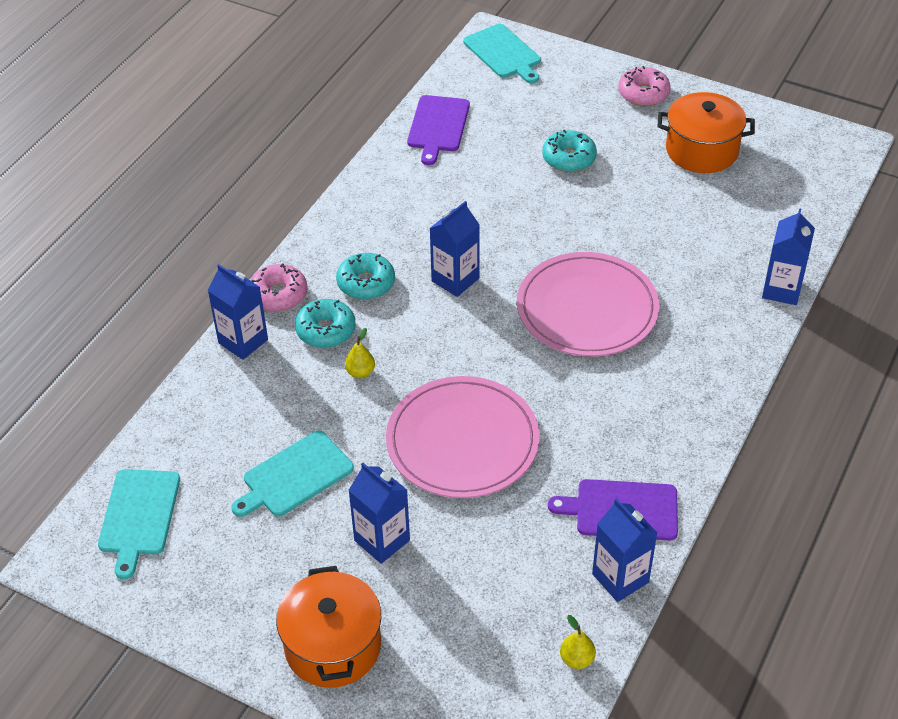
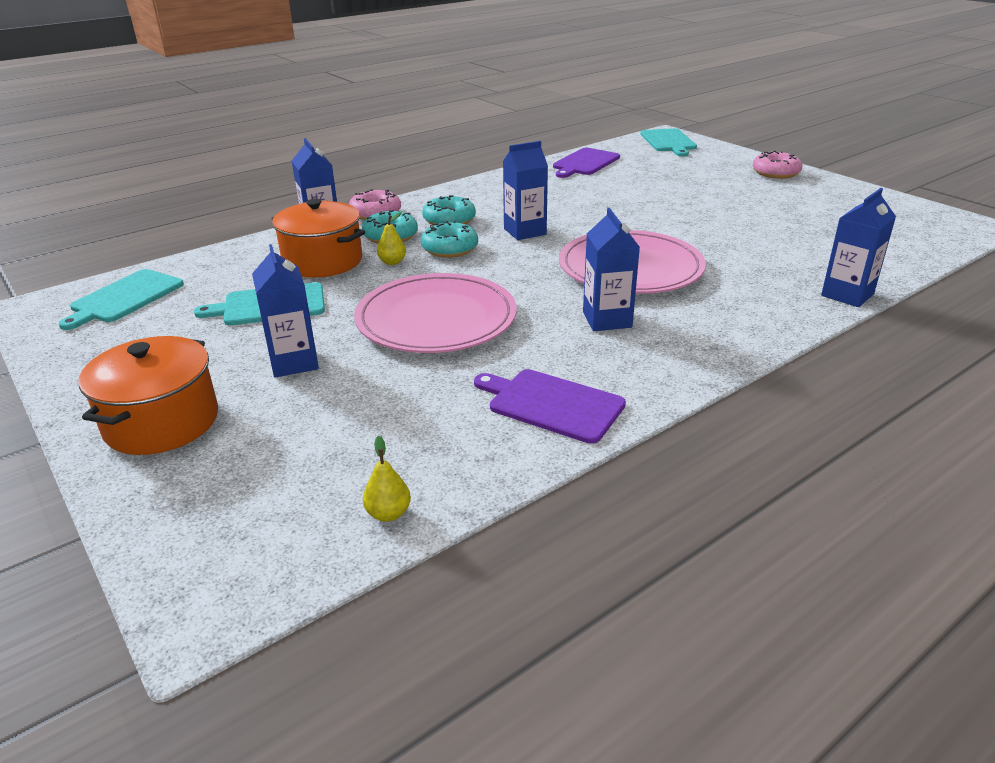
camera: 25 degrees right, 15 degrees down
(569, 158) = (682, 192): turquoise donut -> turquoise donut (450, 249)
(620, 578) = (502, 458): blue carton -> blue carton (607, 320)
(701, 150) = (812, 206): orange pot -> orange pot (322, 261)

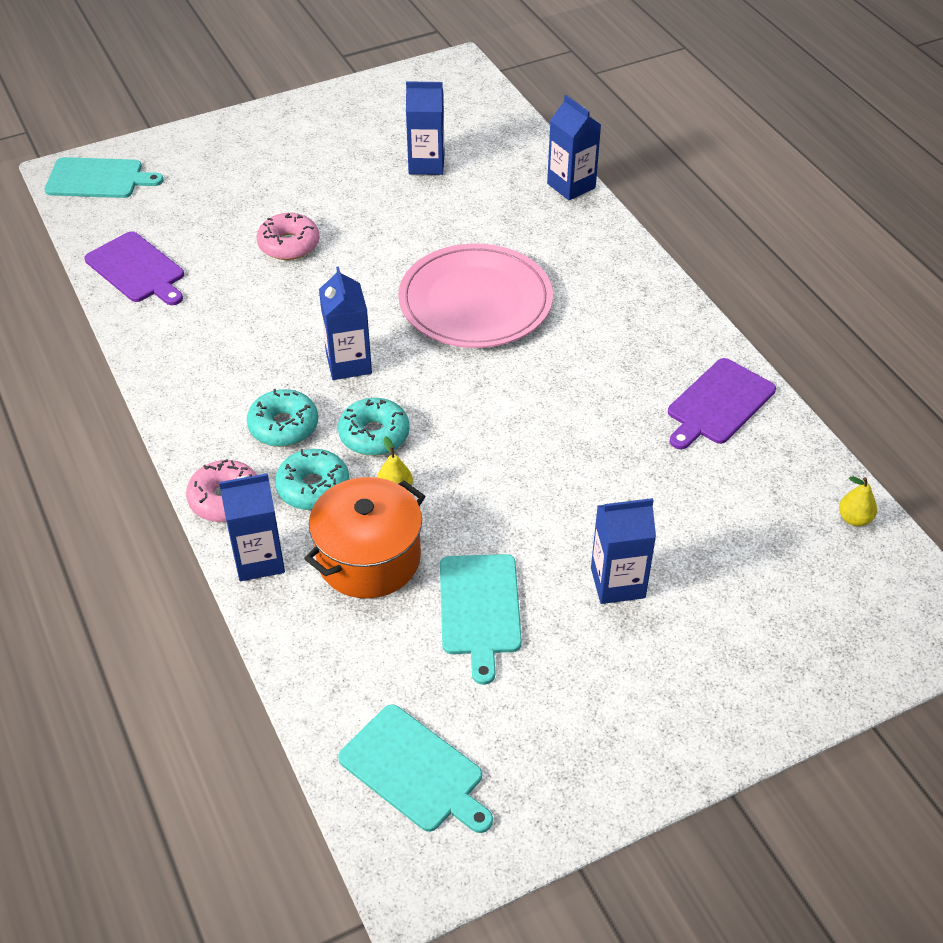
camera: 80 degrees left, 15 degrees up
(162, 422) = (714, 686): orange pot -> none
(436, 319) = (550, 463): pink plate -> none
(607, 320) = (581, 341): blue carton -> blue carton (426, 164)
(775, 173) = (262, 131): pink donut -> pink donut (289, 245)

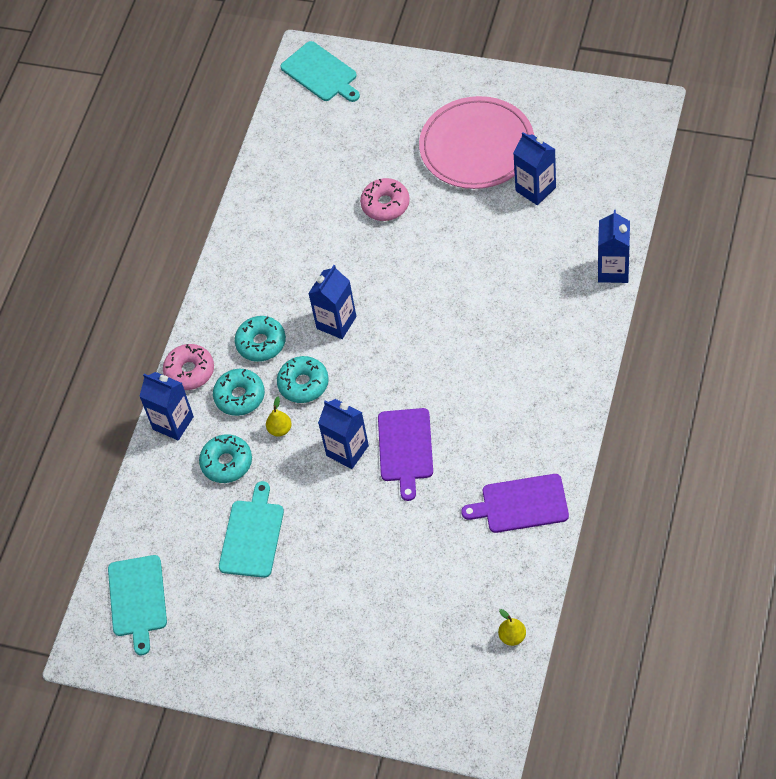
camera: 50 degrees right, 10 degrees up
(137, 269) = (281, 167): purple cutting board -> purple cutting board (405, 448)
(369, 558) = (227, 463): orange pot -> turquoise donut
(475, 301) = (454, 326): pink plate -> pink plate (477, 146)
(479, 609) = (252, 535): turquoise cutting board -> turquoise cutting board turned 150 degrees clockwise
(617, 583) = (338, 574): blue carton -> blue carton (347, 450)

